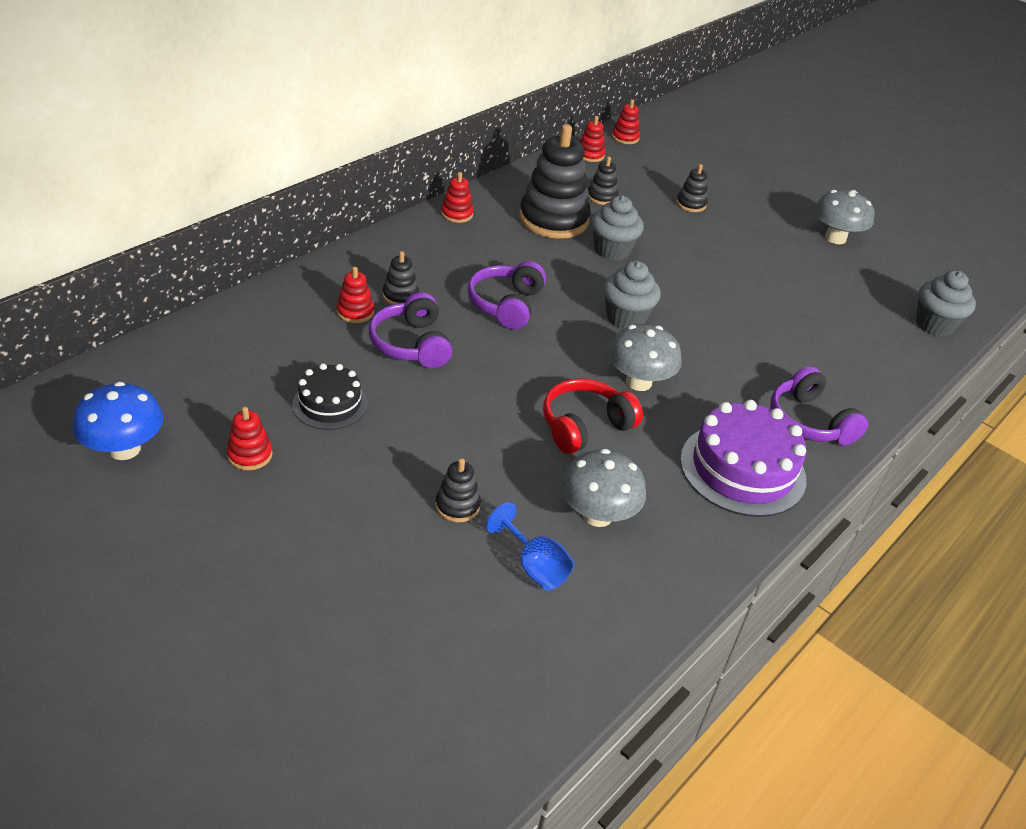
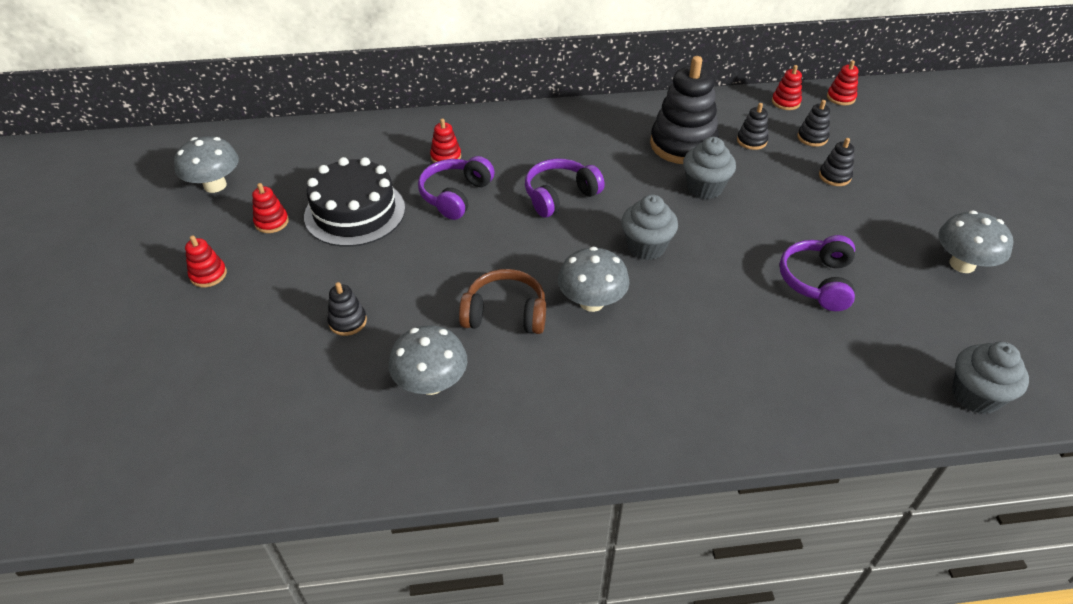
camera: 45 degrees right, 5 degrees up
(124, 449) = (215, 185): blue mushroom -> grey mushroom
(330, 404) = (355, 212): black cake -> black cake, size x1.67
(400, 296) = (490, 158): black stacking toy -> black stacking toy (812, 138)
(457, 214) = (607, 113): red stacking toy -> red stacking toy (208, 275)
(534, 566) = (344, 392): blue goblet -> none
(585, 426) = (505, 314): red headphones -> brown headphones
(742, 469) = (591, 416): purple cake -> none
(809, 422) = (707, 412): purple headphones -> purple headphones (817, 281)

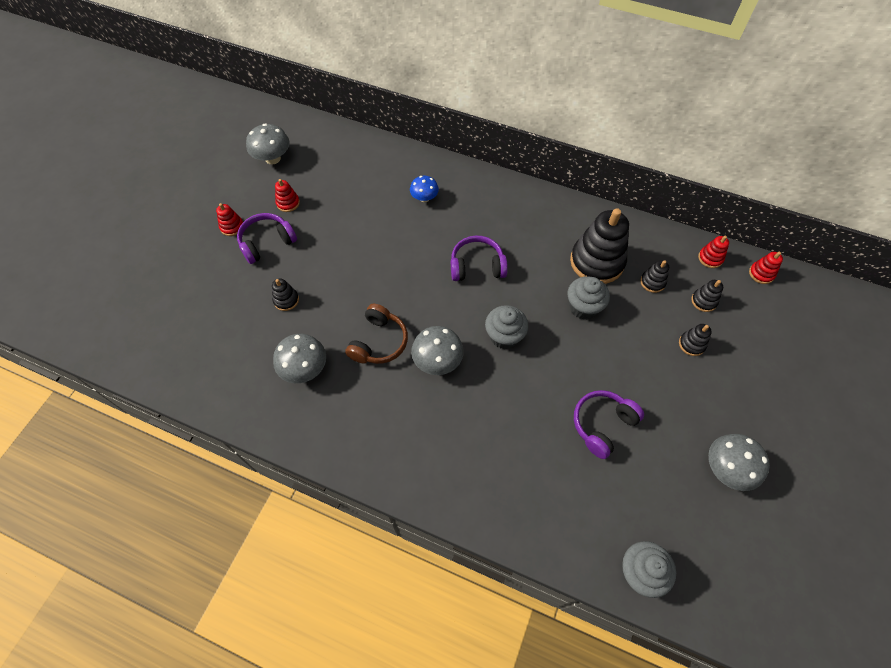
camera: 30 degrees right, 15 degrees up
(355, 212) = (340, 218): black cake -> none
(446, 157) = (424, 198): red stacking toy -> blue mushroom
(455, 195) = (409, 233): purple headphones -> purple headphones (267, 242)
(505, 314) = (379, 342): brown headphones -> brown headphones turned 75 degrees clockwise

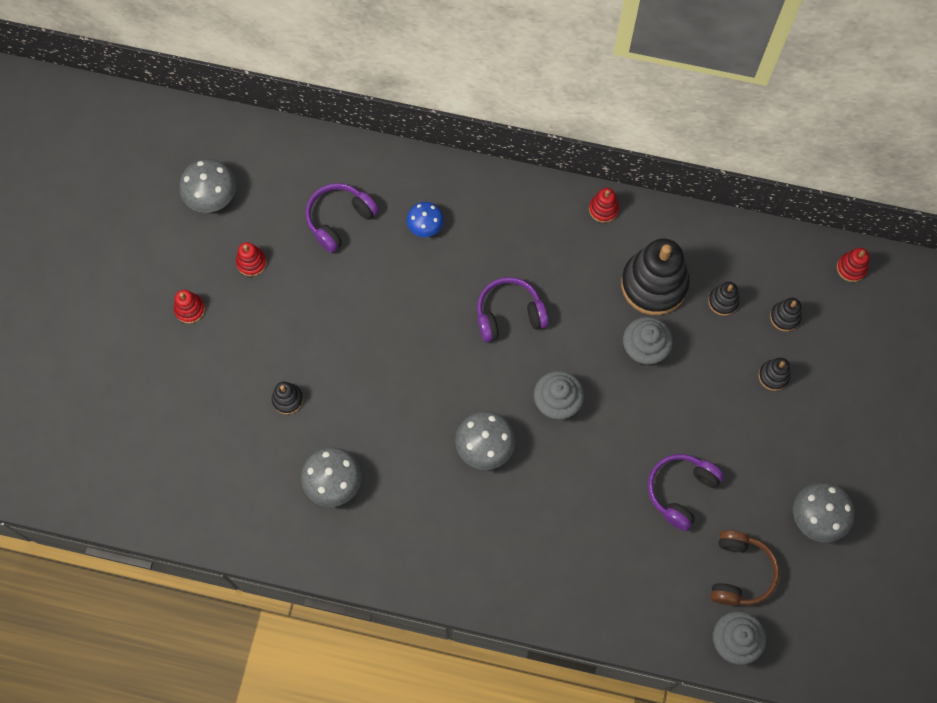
camera: 10 degrees left, 10 degrees up
(267, 242) = (241, 324): purple headphones -> purple headphones (339, 219)
(379, 342) = (412, 435): brown headphones -> brown headphones (739, 572)
(710, 258) = (790, 256): red stacking toy -> red stacking toy (603, 209)

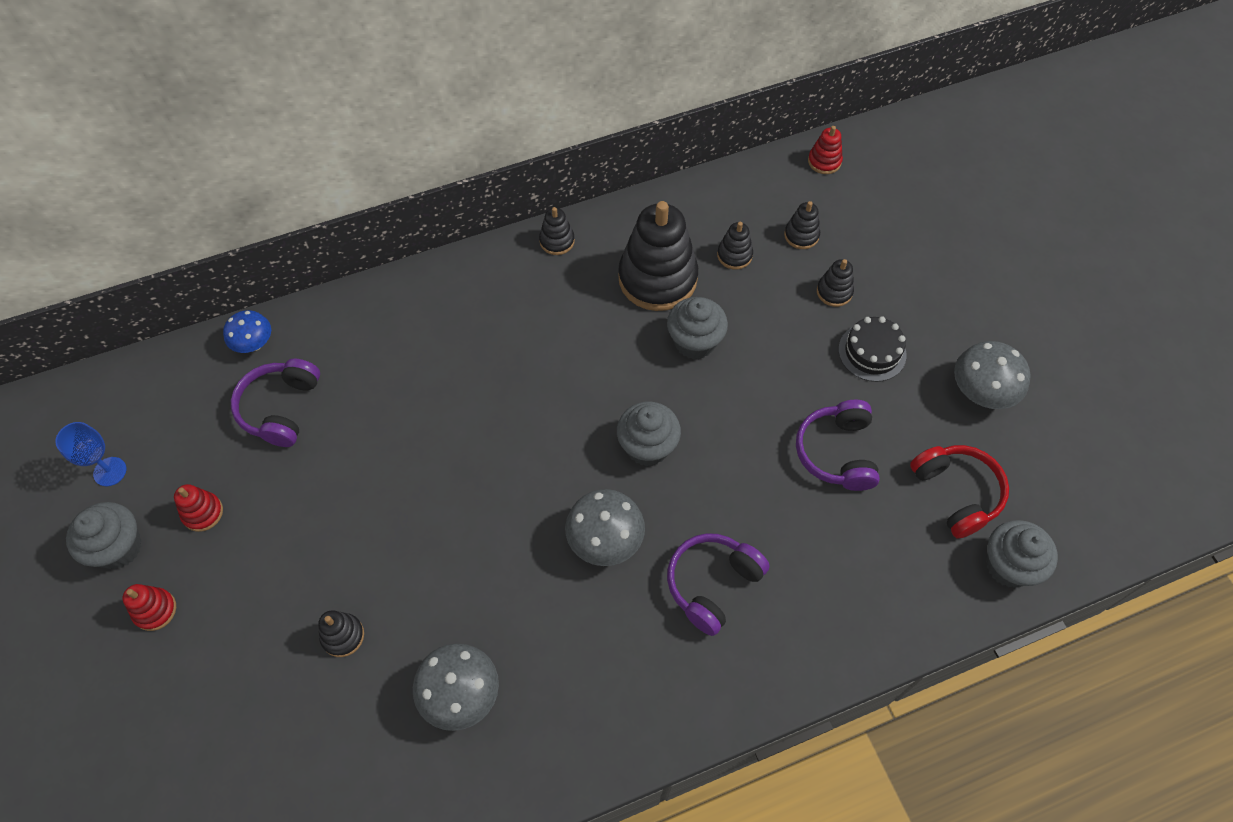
camera: 35 degrees left, 10 degrees down
(190, 253) = (119, 547): none -> grey cupcake
(212, 197) = (110, 471): grey mushroom -> blue goblet
(425, 226) = (382, 360): blue mushroom -> blue mushroom (254, 344)
(509, 314) = (534, 392): purple headphones -> purple headphones (712, 584)
(603, 209) = (557, 241): red stacking toy -> black stacking toy
(739, 572) = (956, 493): brown headphones -> red headphones
(764, 438) = (872, 352): none -> black cake

